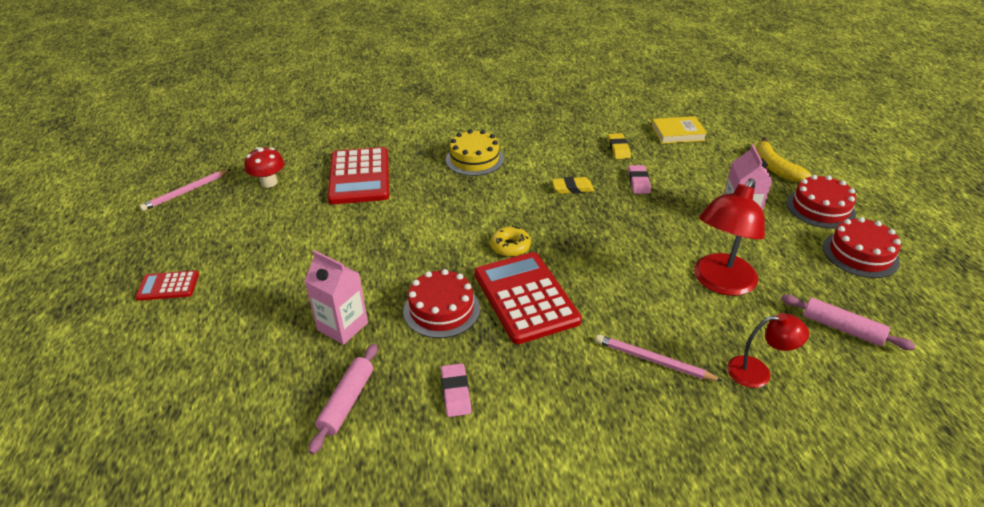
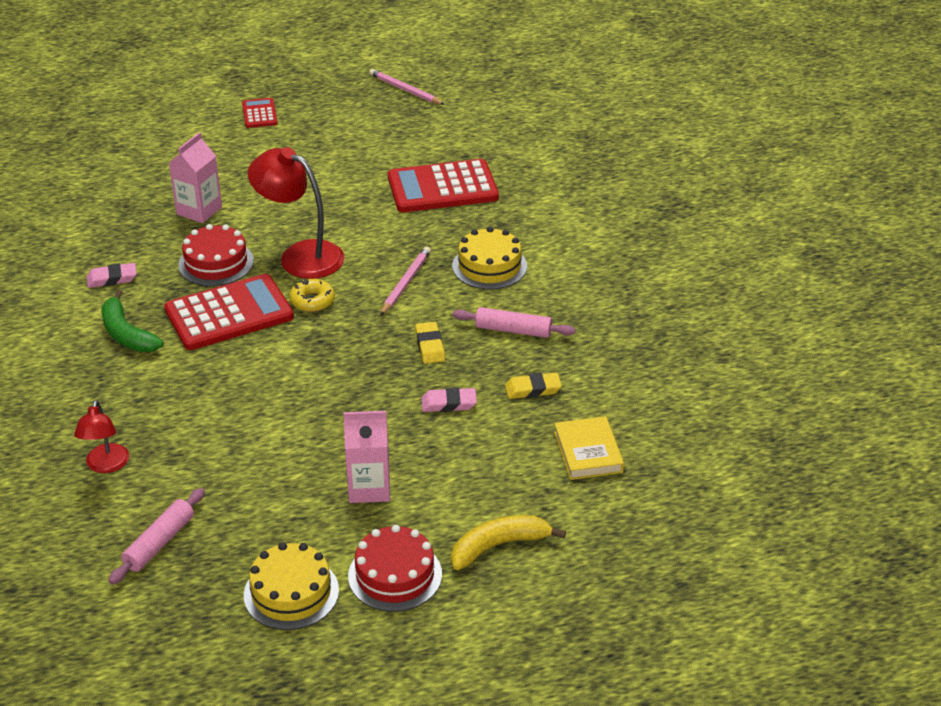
camera: 85 degrees right, 0 degrees up
(269, 182) = (426, 133): red mushroom -> none
(347, 402) = (111, 225): pink rolling pin -> pink rolling pin (513, 330)
(556, 372) = (126, 334): none -> green banana
(653, 360) = (131, 395): pink pencil -> pink pencil (405, 283)
(720, 283) = (242, 455): red lamp -> red lamp (300, 255)
(860, 254) = (291, 592): red cake -> yellow cake

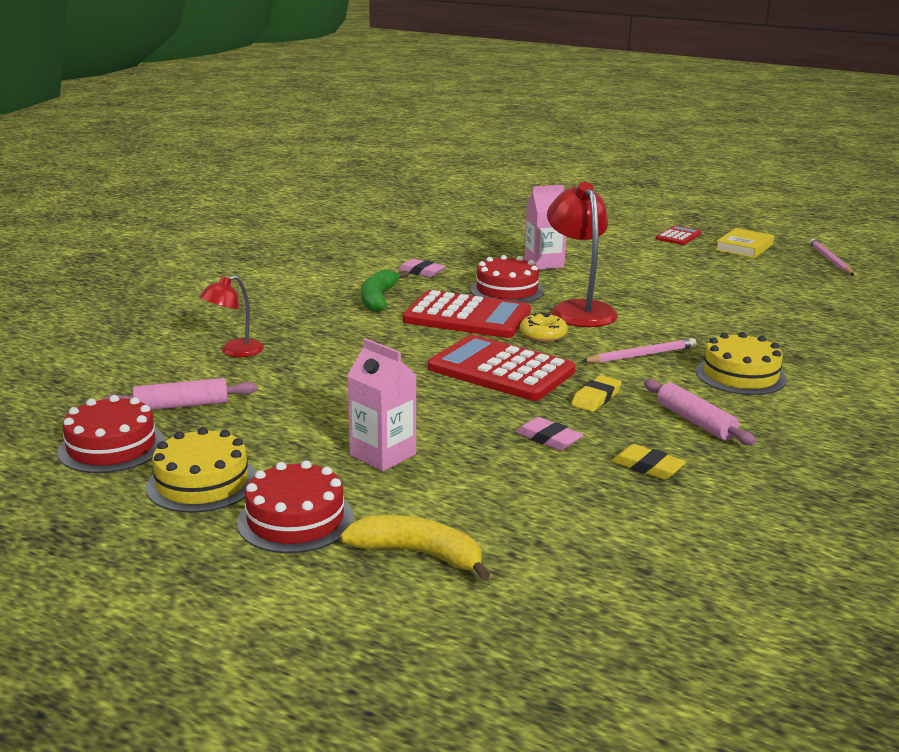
camera: 45 degrees right, 15 degrees down
(175, 612) = (111, 447): none -> red cake
(442, 187) = (773, 318): red calculator -> red calculator (501, 370)
(588, 452) = (629, 537): yellow book -> yellow book (744, 247)

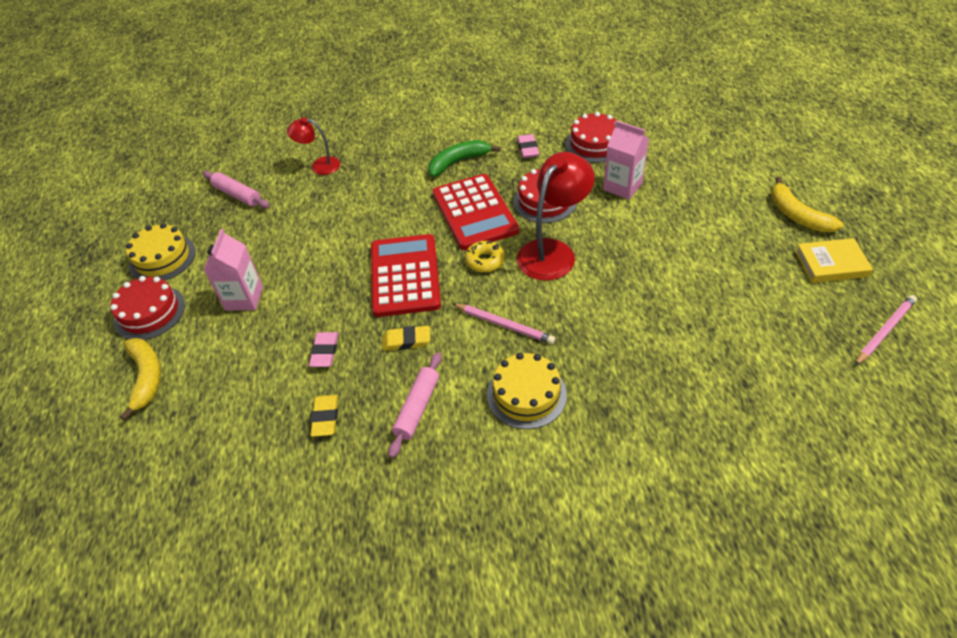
camera: 55 degrees right, 25 degrees up
(111, 447) = (175, 206): red cake -> red cake (595, 144)
(678, 236) = (797, 215): red calculator -> yellow banana

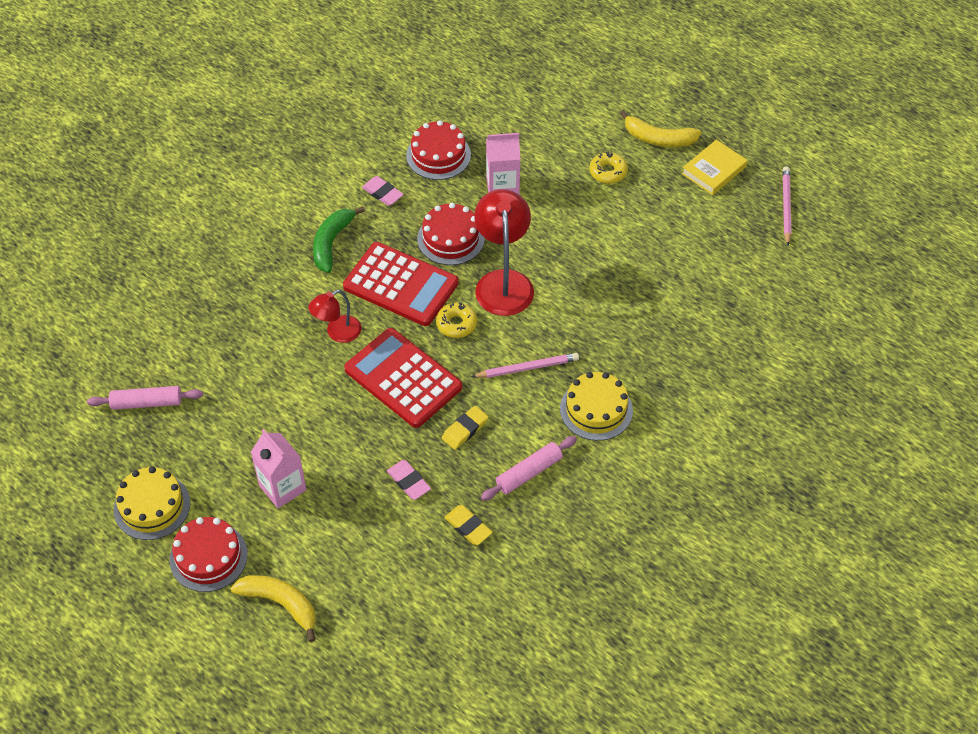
camera: 45 degrees left, 5 degrees up
(319, 166) = (196, 324): red lamp -> red lamp (337, 333)
(417, 408) = (529, 473): pink rolling pin -> pink rolling pin turned 75 degrees clockwise
(724, 218) = (608, 172): none -> yellow donut

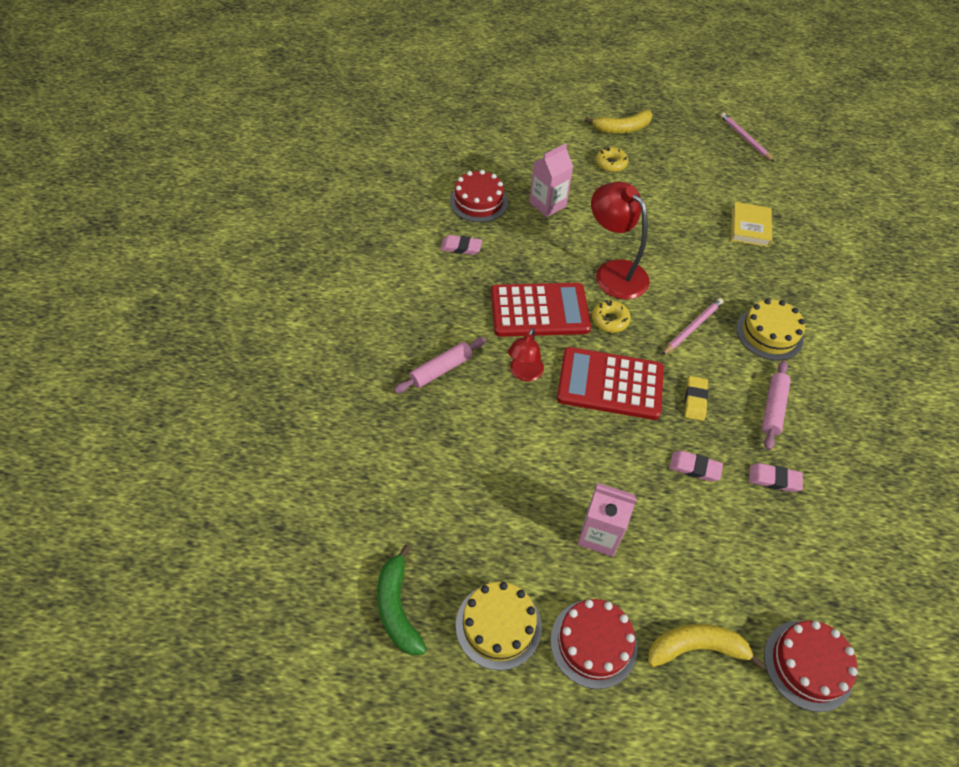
camera: 35 degrees left, 0 degrees up
(146, 403) = (409, 525): pink rolling pin -> pink rolling pin (441, 370)
(331, 243) = (454, 303): green banana -> green banana (397, 608)
(451, 238) = (545, 258): red cake -> red cake (808, 665)
(468, 527) = (774, 479): yellow eraser -> pink eraser
(714, 170) = (677, 134): yellow book -> yellow book (750, 227)

